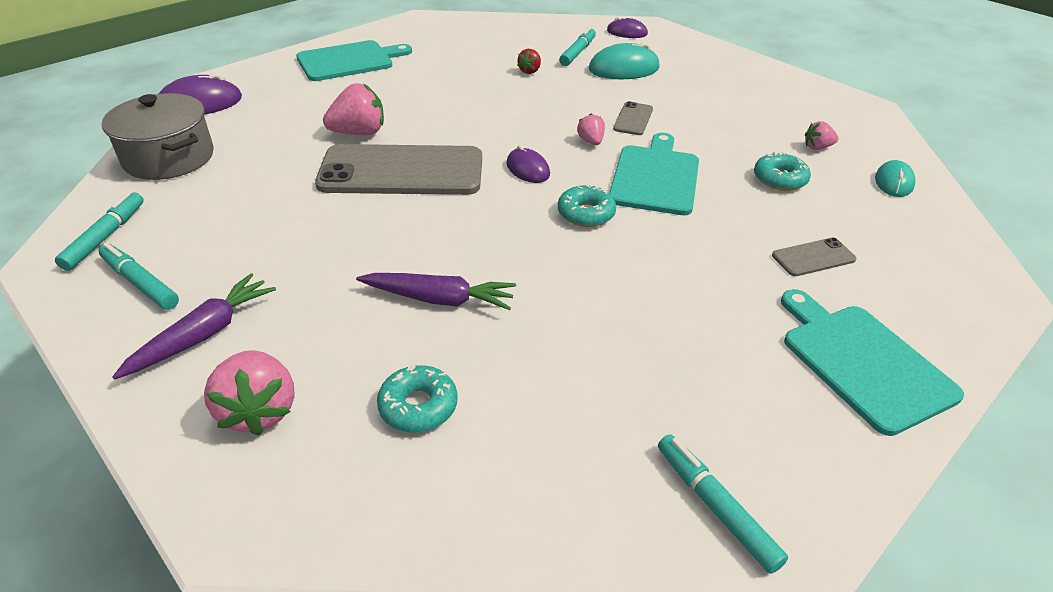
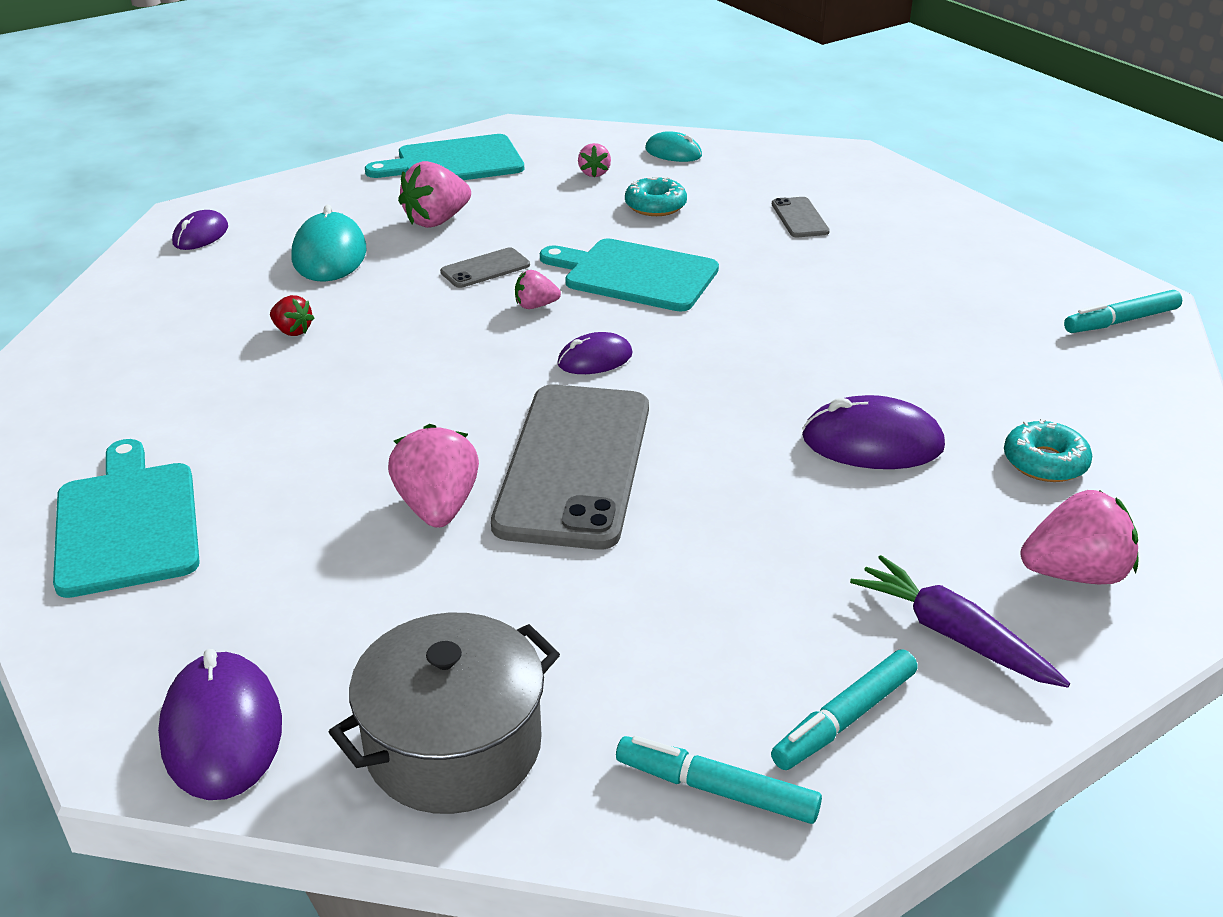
camera: 80 degrees left, 5 degrees down
(439, 299) = (872, 442): purple carrot -> purple mouse
(578, 52) = (248, 283): turquoise marker -> none
(586, 213) = (707, 329): turquoise donut -> none
(633, 119) = (485, 269): grey phone -> grey phone turned 60 degrees counterclockwise
(691, 95) = (436, 221): none -> pink strawberry
(863, 362) = (946, 228): turquoise cutting board -> turquoise cutting board (454, 162)

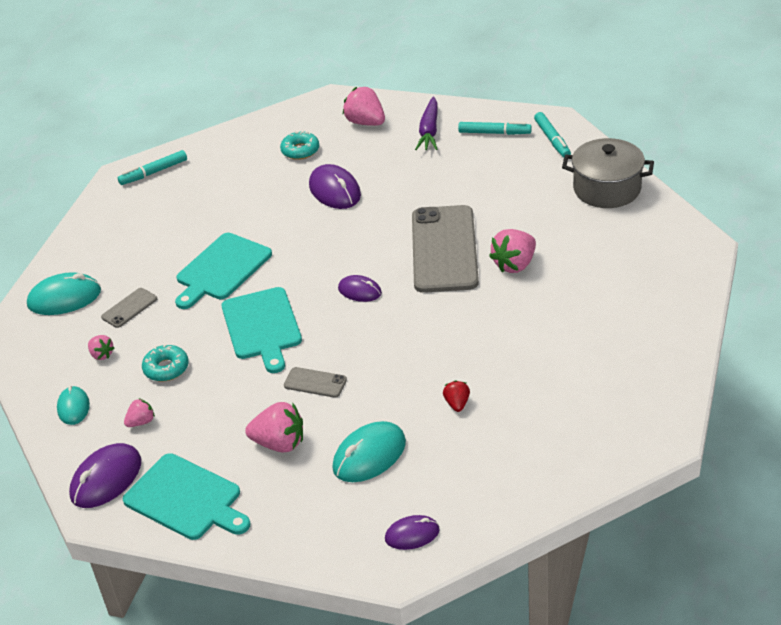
camera: 125 degrees left, 5 degrees up
(127, 523) = (635, 333): turquoise cutting board -> turquoise cutting board (221, 269)
(222, 731) = (669, 233): purple mouse -> purple mouse (106, 479)
(535, 306) = (333, 339): pink strawberry -> pink strawberry (101, 355)
(574, 465) = (444, 249): grey phone -> grey phone turned 60 degrees counterclockwise
(876, 192) = (64, 298): none -> turquoise mouse
(1120, 321) = (153, 172): turquoise marker -> turquoise marker turned 120 degrees clockwise

